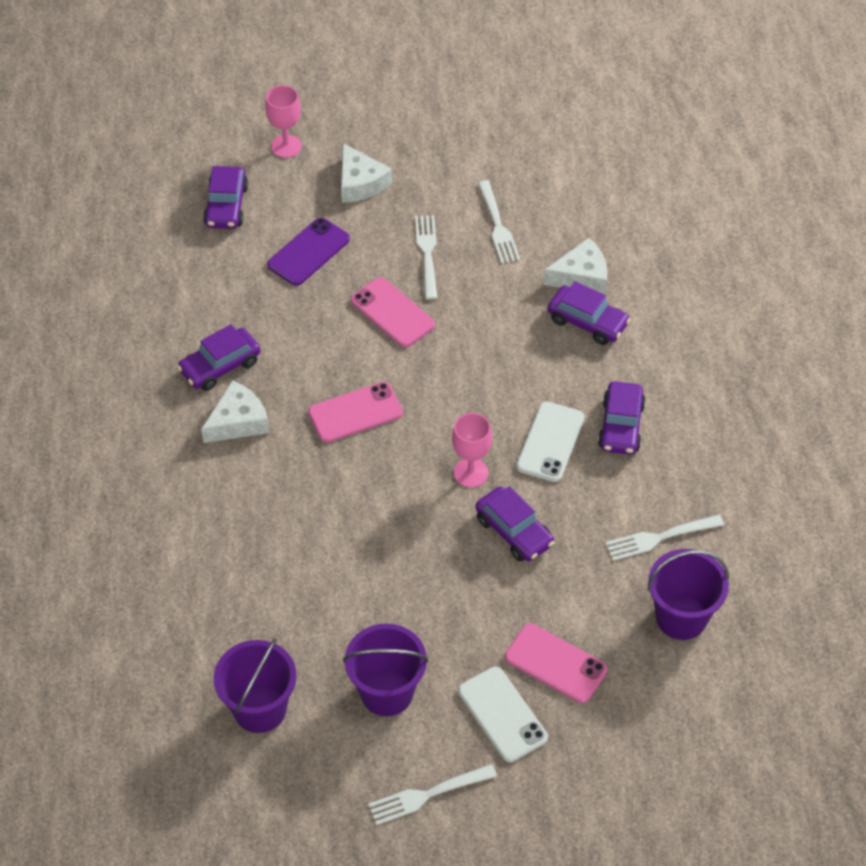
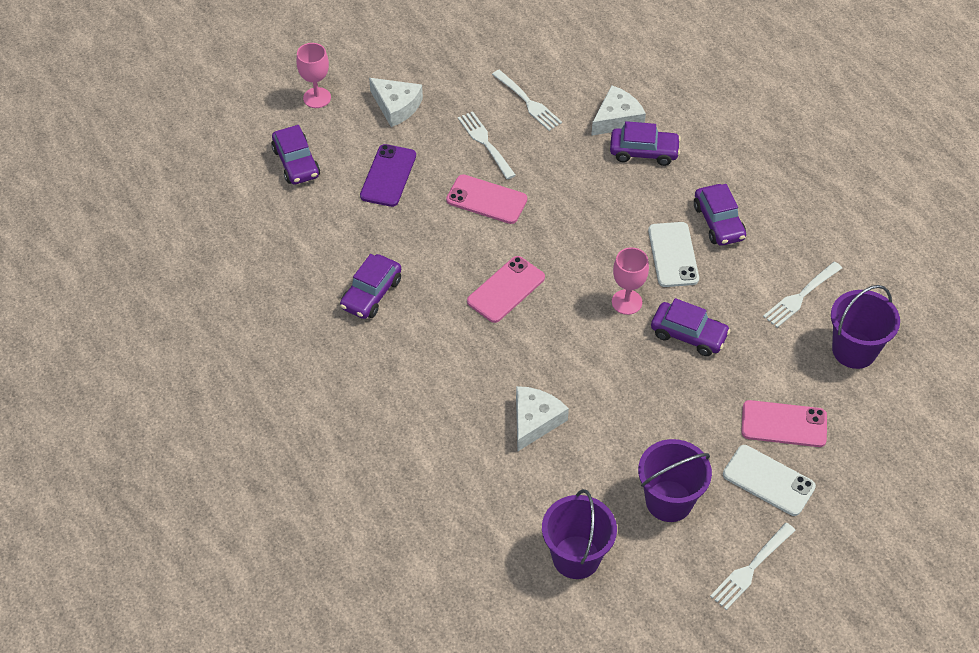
camera: 25 degrees left, 0 degrees up
(238, 421) = (414, 333): white cheese -> white cheese (535, 421)

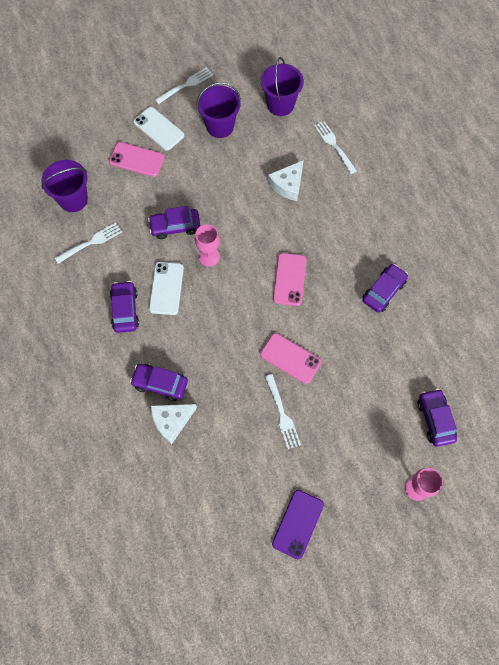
camera: 170 degrees left, 15 degrees up
(388, 176) = (363, 394): purple phone -> purple phone (297, 524)
(396, 106) = (350, 467): white cheese -> none
(506, 289) = (289, 279): pink phone -> pink phone turned 45 degrees counterclockwise
(527, 102) = (240, 452): white fork -> white fork (334, 146)
(688, 335) = (175, 226): purple car -> purple car turned 45 degrees counterclockwise

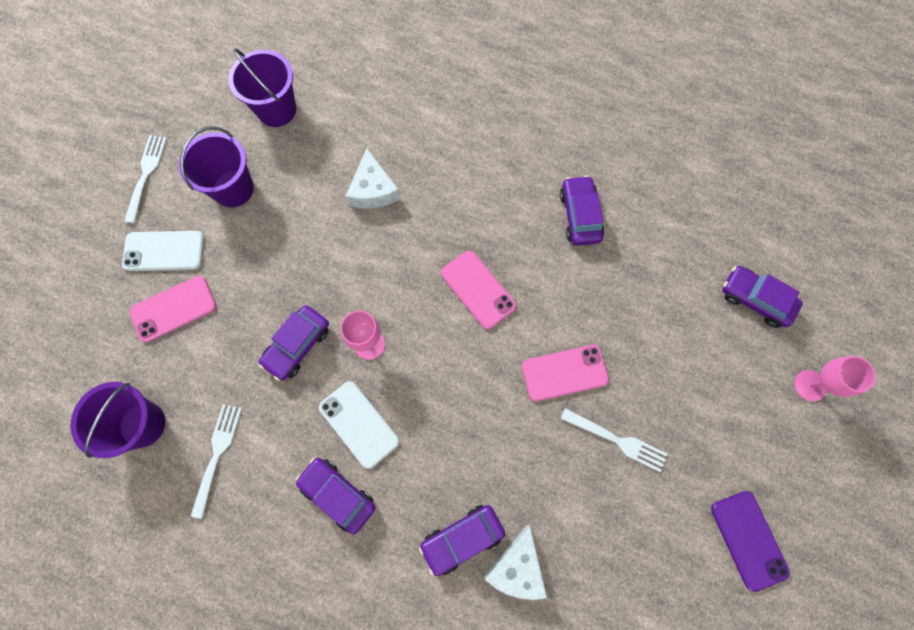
camera: 45 degrees left, 5 degrees up
(334, 146) = (378, 106): white fork -> none

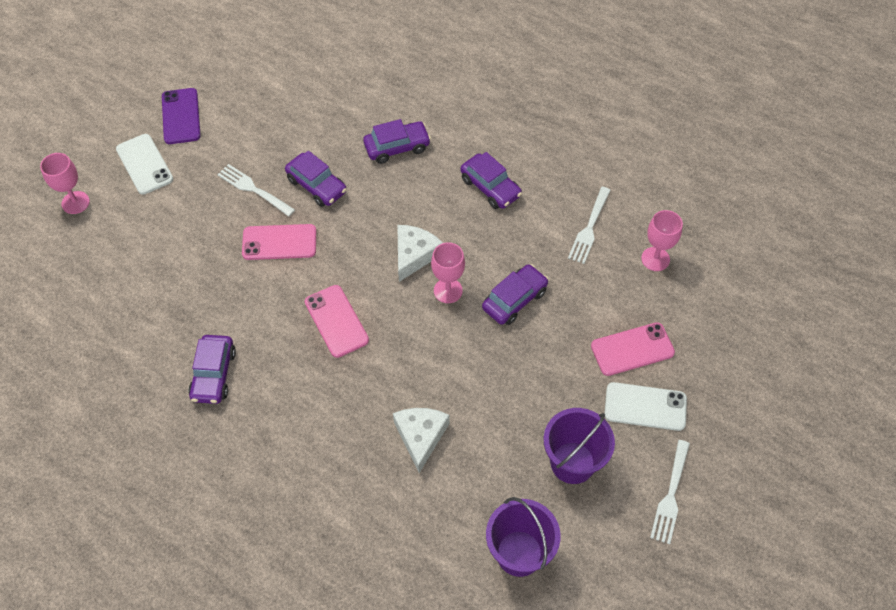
camera: 170 degrees left, 15 degrees down
(142, 424) = (655, 259): purple bucket -> pink goblet
(359, 424) = (466, 231): white phone -> white phone (144, 164)
(517, 567) = (360, 125): white cheese -> white cheese (414, 255)
(755, 299) = (83, 273): purple car -> purple car (317, 186)

